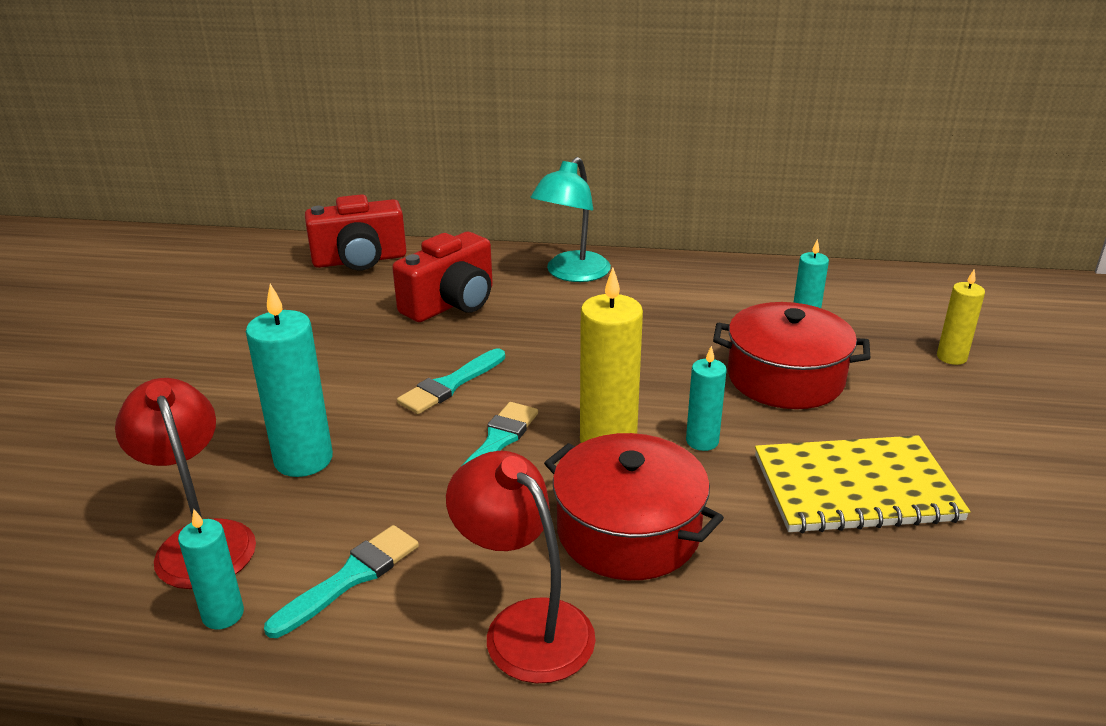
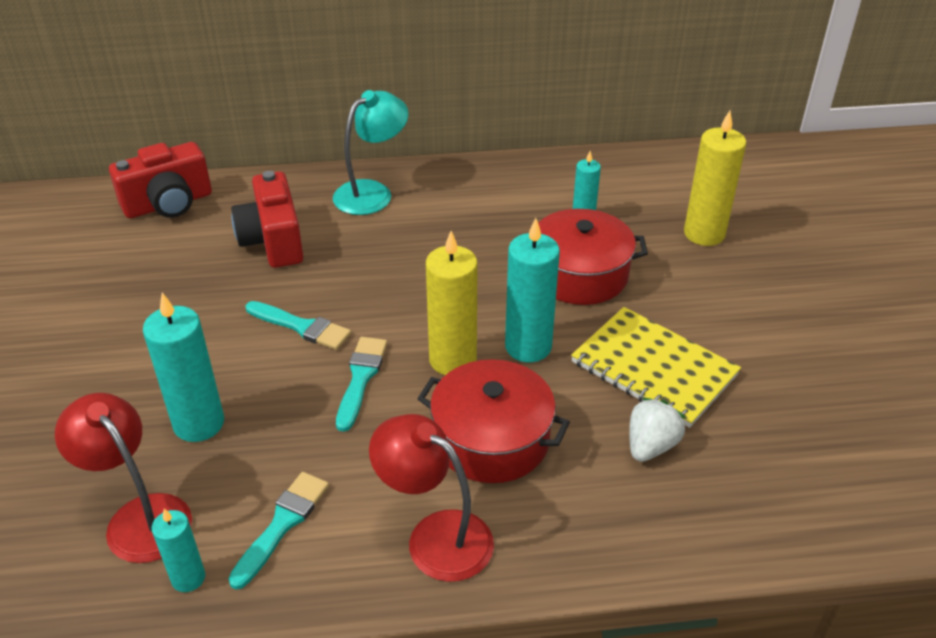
camera: 15 degrees left, 10 degrees up
(450, 385) = (301, 327): turquoise brush -> turquoise brush turned 90 degrees counterclockwise
(451, 303) = (273, 241): red camera -> red camera turned 135 degrees clockwise
(571, 274) = (372, 192): turquoise lamp -> turquoise lamp turned 150 degrees counterclockwise
(702, 441) = (528, 347): turquoise candle -> turquoise candle, size x1.74
(831, 573) = (650, 446): none -> white strawberry
(855, 488) = (654, 368): yellow notebook -> yellow notebook turned 60 degrees clockwise
(951, 357) = (704, 234): yellow candle -> yellow candle, size x1.74

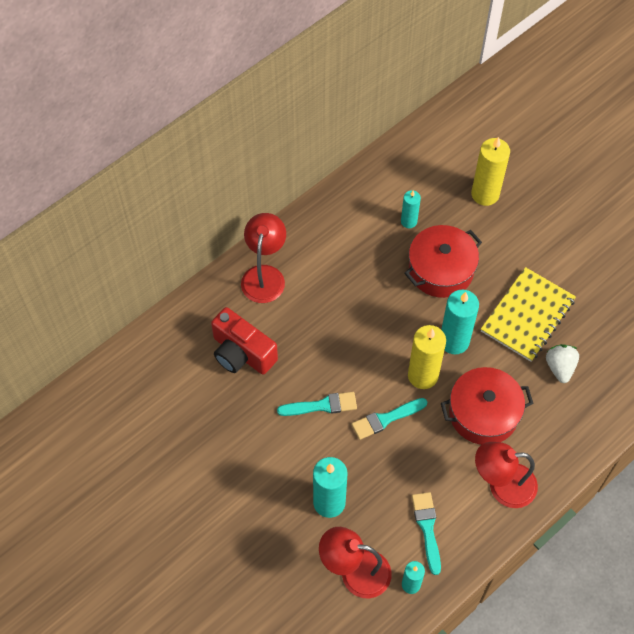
camera: 35 degrees left, 20 degrees up
(168, 204) = (143, 364): red camera -> none
(361, 378) = (386, 419): turquoise brush -> turquoise brush turned 90 degrees counterclockwise
(372, 192) = (264, 275): turquoise lamp -> red lamp
(654, 368) = (527, 315): yellow notebook -> yellow notebook turned 60 degrees counterclockwise

